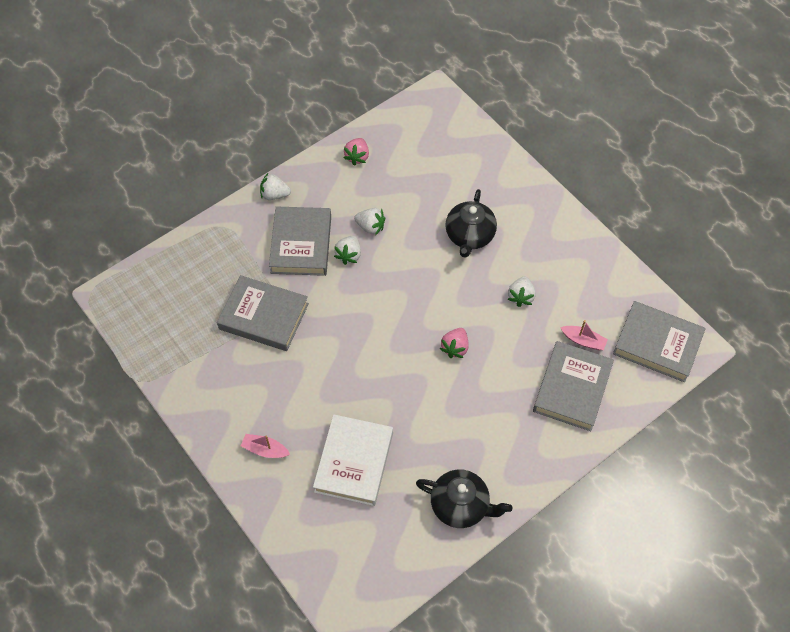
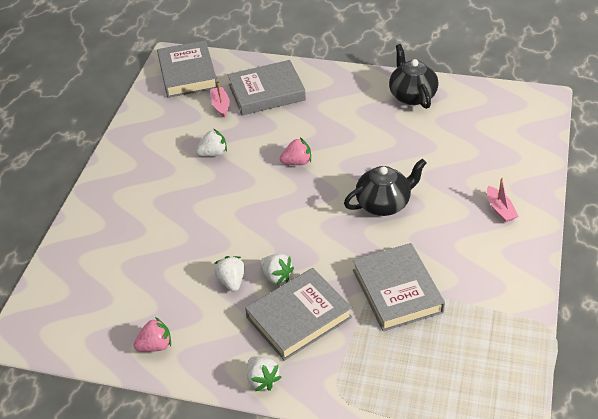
camera: 125 degrees left, 15 degrees down
(349, 255) = (276, 276): white strawberry -> white strawberry turned 60 degrees clockwise
(354, 462) = (448, 159): white book -> none
(469, 236) = (180, 213): black teapot -> black teapot (384, 203)

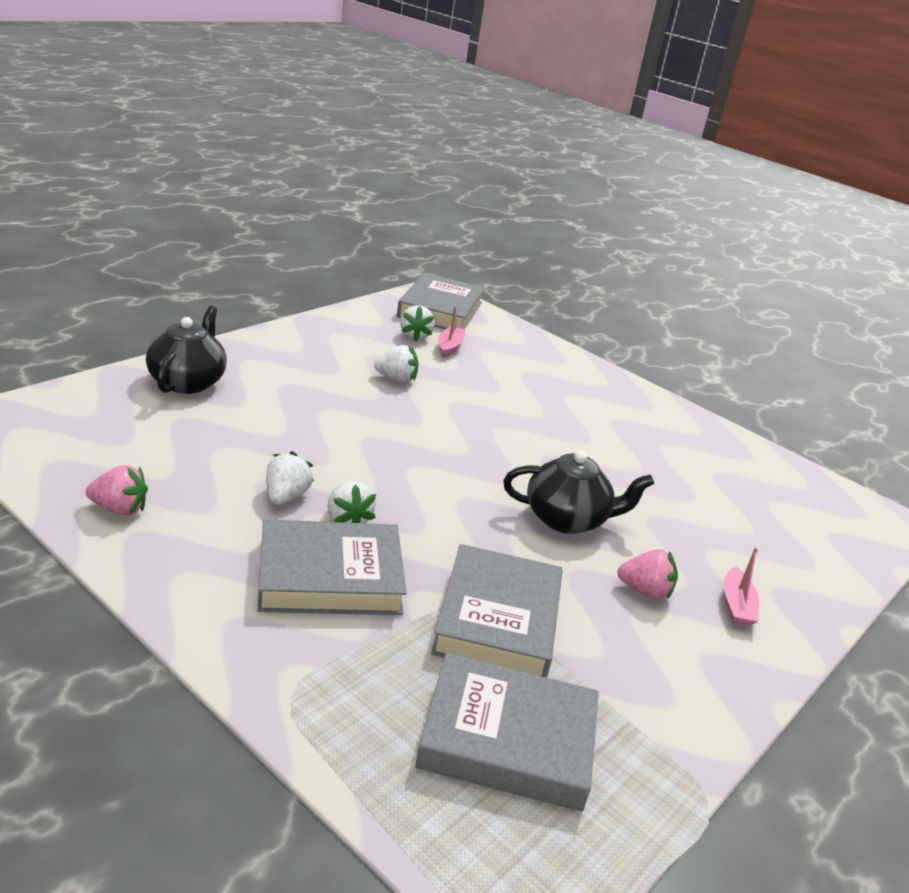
camera: 20 degrees right, 15 degrees down
(262, 380) = (205, 617): white strawberry -> white strawberry (415, 336)
(266, 92) = (515, 359): grey book -> grey book (507, 739)
(297, 162) = (490, 430): pink strawberry -> pink strawberry (645, 591)
(412, 95) = (701, 438): black teapot -> black teapot (187, 382)

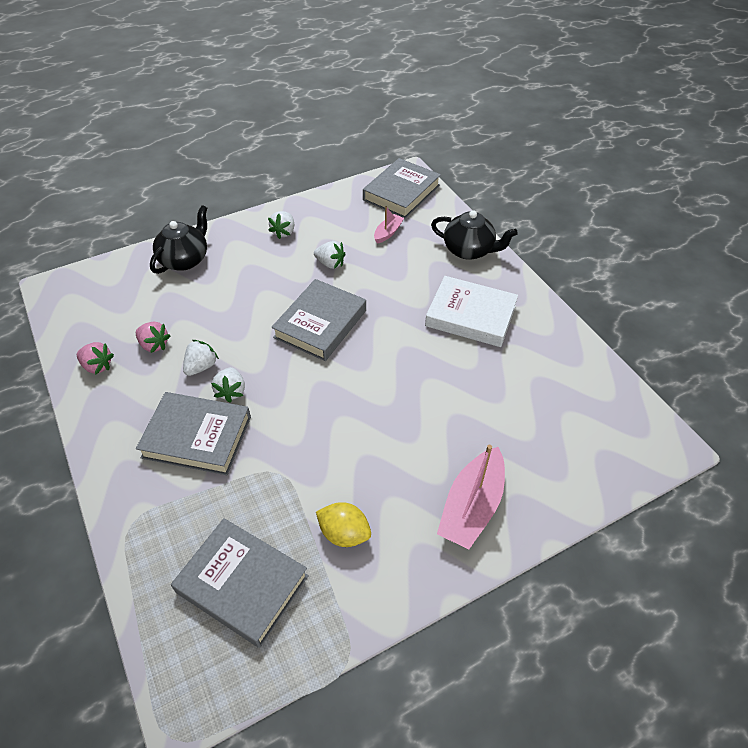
camera: 25 degrees right, 20 degrees up
(415, 336) = (367, 220): white strawberry -> white strawberry (284, 232)
(497, 619) = (287, 489): grey book -> grey book (320, 324)
(567, 519) = (386, 409): black teapot -> black teapot (469, 250)
(602, 421) = (470, 316): none -> white book
(605, 657) = (344, 533): none -> yellow lemon
(645, 591) = (407, 482): pink strawberry -> pink strawberry (154, 345)
(736, 605) = (471, 506): pink boat -> pink boat, size x1.90

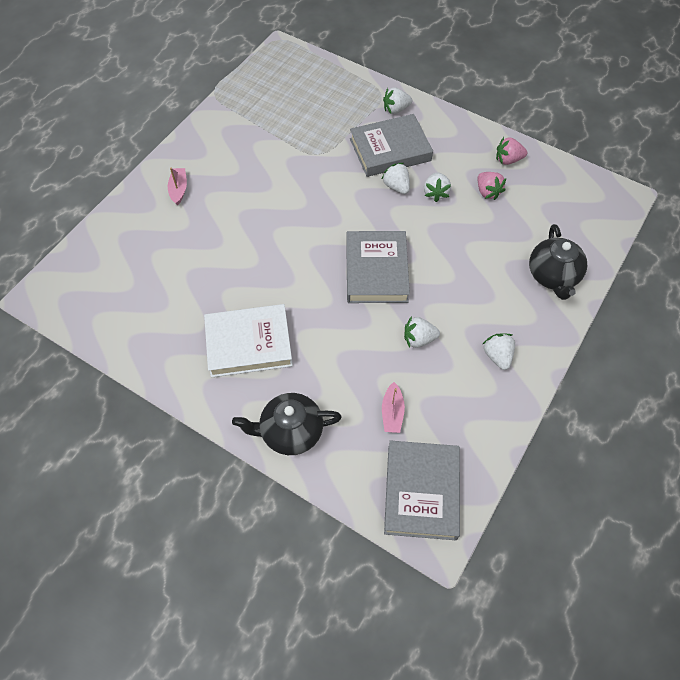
camera: 150 degrees right, 10 degrees up
(137, 489) = (396, 109): none -> white strawberry
(154, 345) = (487, 192): pink strawberry -> pink strawberry turned 120 degrees counterclockwise
(242, 584) = (293, 97): grey book -> none
(344, 533) = (252, 142): yellow lemon -> none
(471, 506) = (179, 189): pink boat -> pink boat, size x0.53

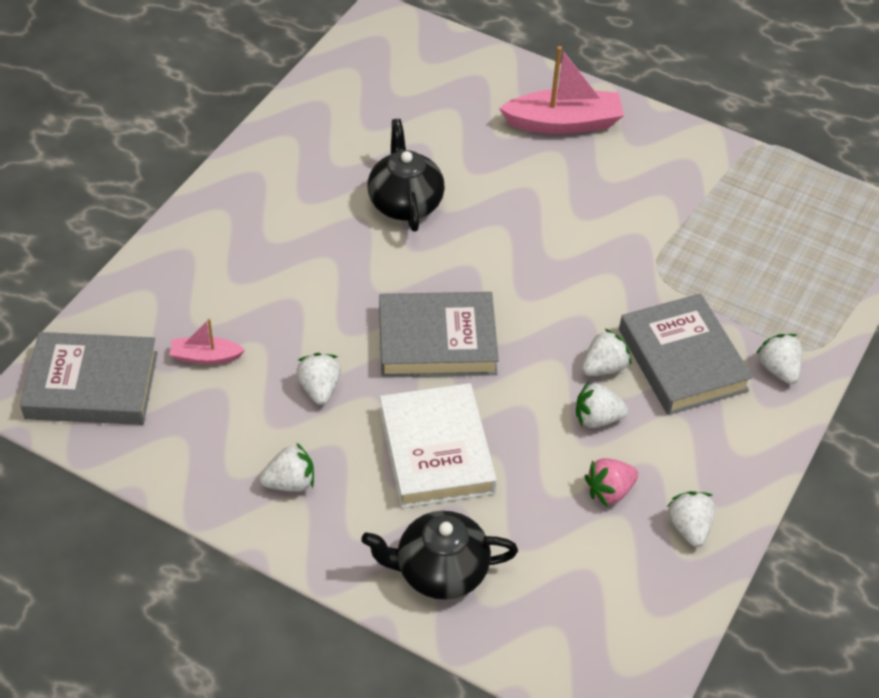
camera: 85 degrees right, 10 degrees down
(179, 189) = (563, 123): pink boat -> pink boat, size x1.90
(249, 344) = (313, 209): white book -> white book (436, 451)
(290, 432) = (185, 255): black teapot -> black teapot (405, 202)
(508, 160) = (689, 527): pink strawberry -> white strawberry

